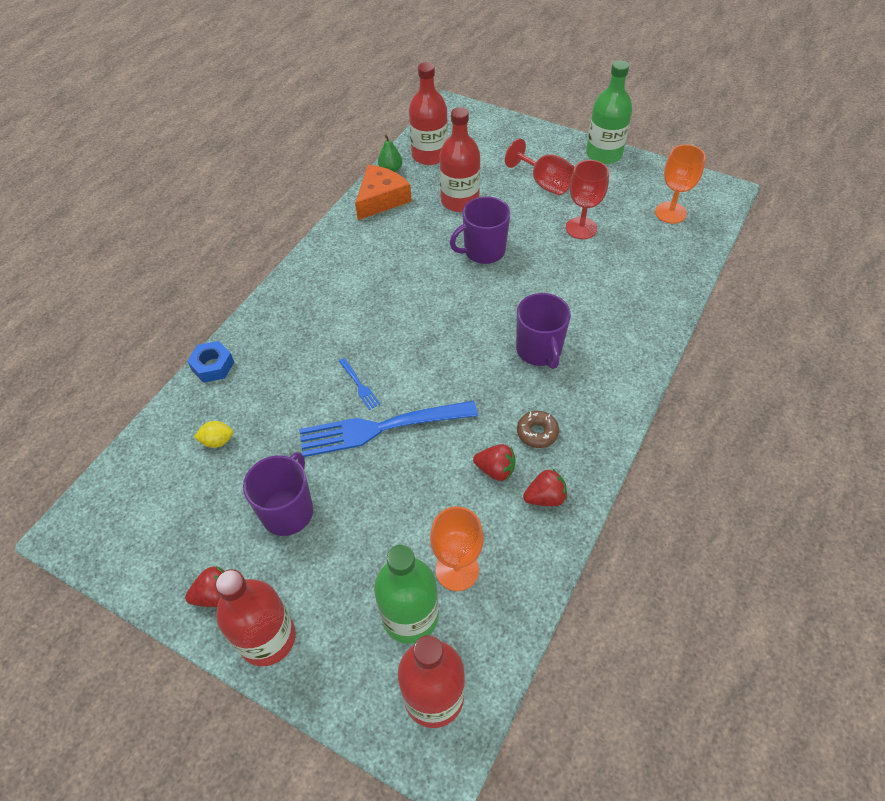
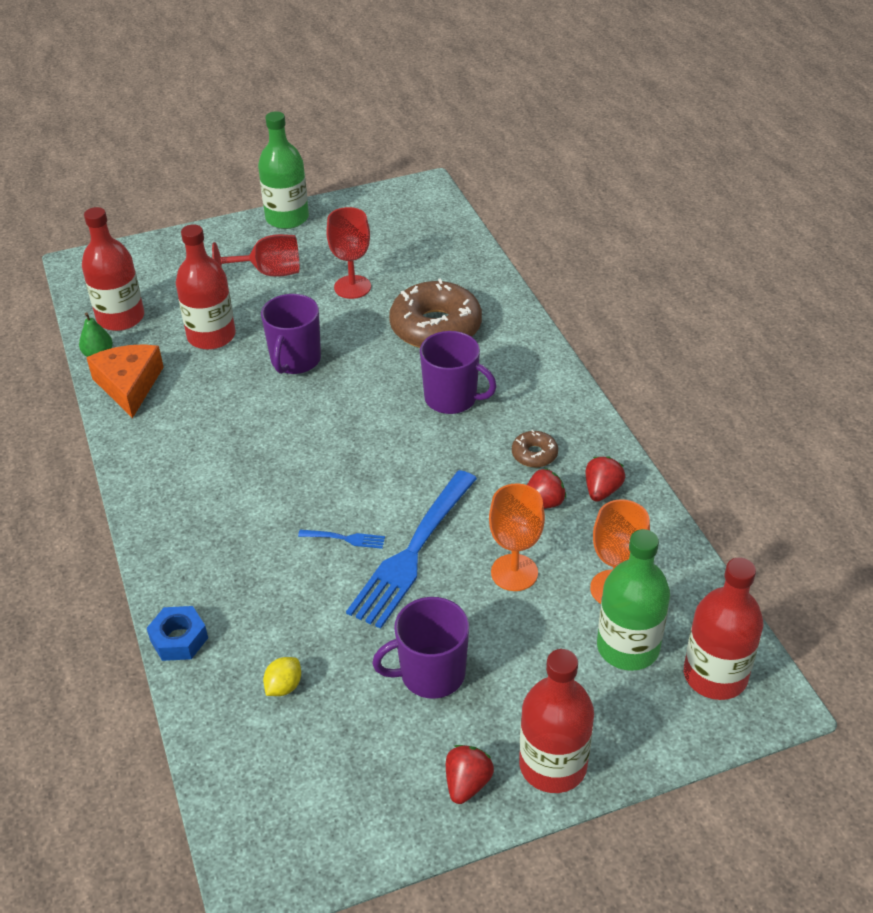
camera: 50 degrees left, 10 degrees down
(288, 511) = (431, 674): purple mug -> purple mug turned 75 degrees counterclockwise
(596, 294) = (435, 327): none -> brown donut
(670, 213) = (406, 229): orange goblet -> orange goblet (514, 572)

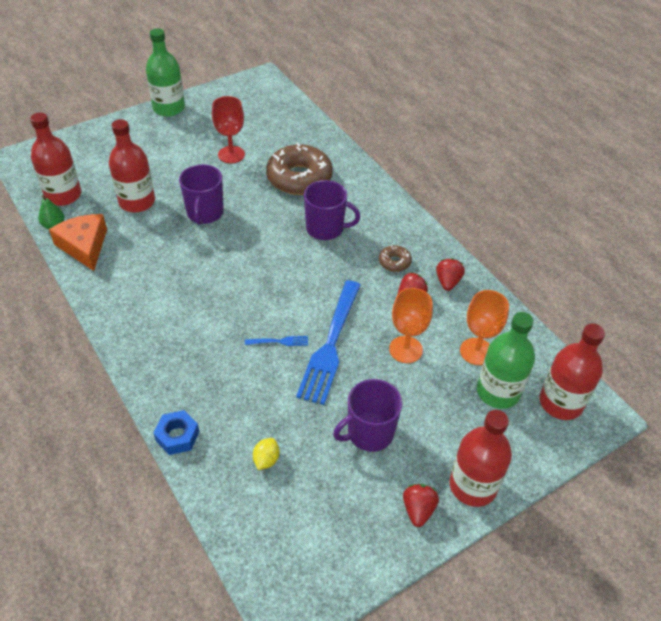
camera: 15 degrees left, 5 degrees up
(269, 273) = (167, 150): red goblet -> none

